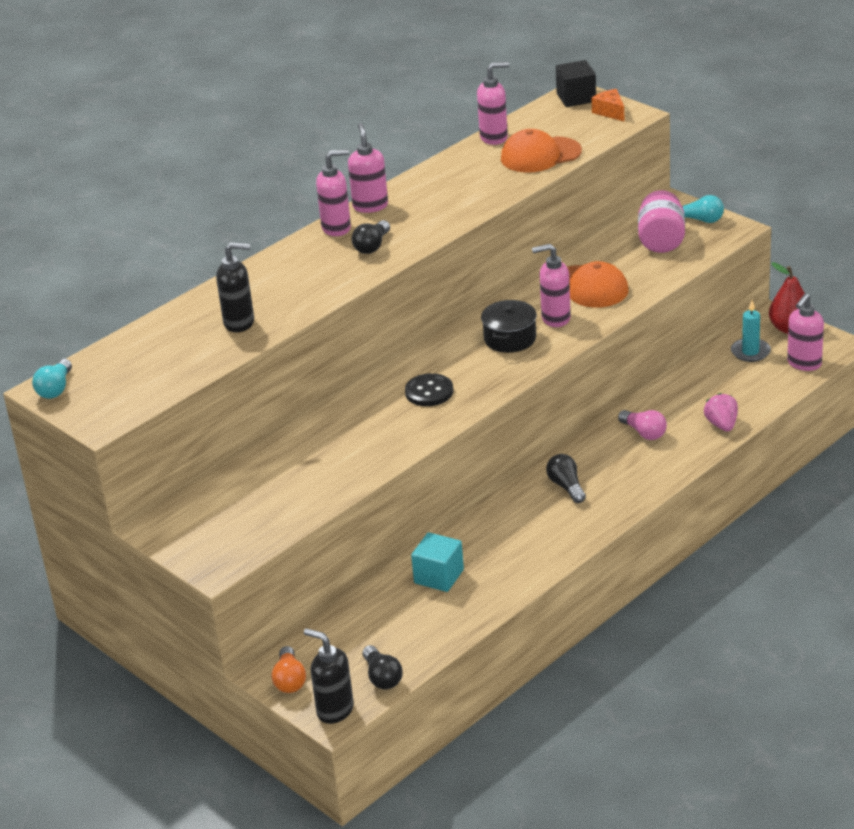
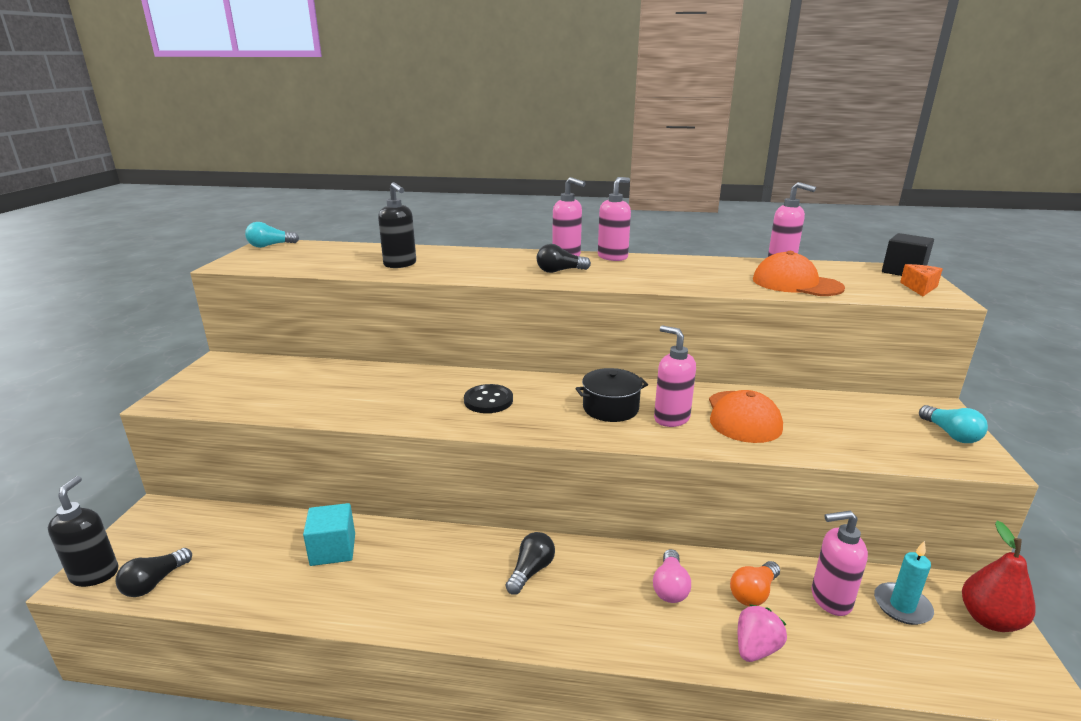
camera: 50 degrees right, 10 degrees down
(289, 680) = (143, 528): orange light bulb -> orange light bulb (753, 593)
(661, 241) = (877, 426): pink jar -> none
(804, 364) = (957, 671): pink soap dispenser -> pink soap dispenser (830, 599)

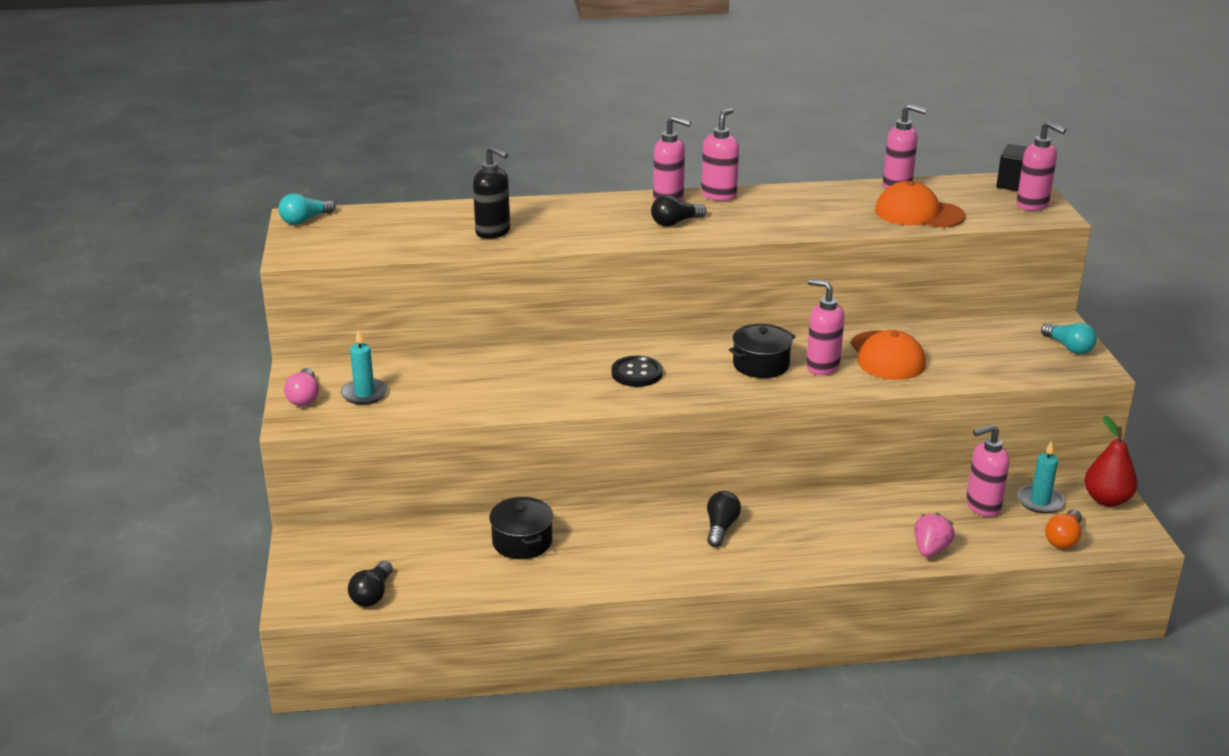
camera: 15 degrees left, 5 degrees up
(95, 574) = (304, 599): black soap dispenser -> none
(244, 386) = (364, 394): none -> turquoise candle
(333, 549) = (522, 541): turquoise cube -> black pot
(670, 587) = (848, 519): pink light bulb -> pink light bulb (304, 397)
(753, 593) = (919, 512): orange light bulb -> orange light bulb (1063, 539)
(919, 288) = (1033, 205): orange cheese -> pink soap dispenser

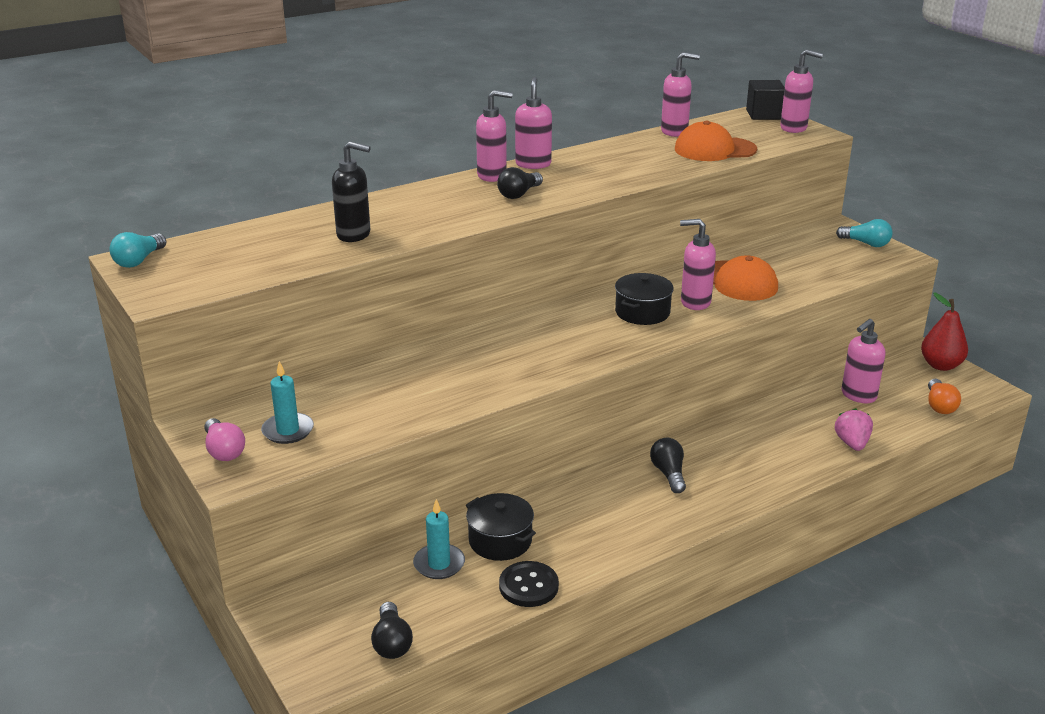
camera: 25 degrees left, 0 degrees up
(637, 373) = (541, 346): black button -> black button (528, 586)
(1040, 501) = (895, 380): turquoise candle -> turquoise candle (439, 564)

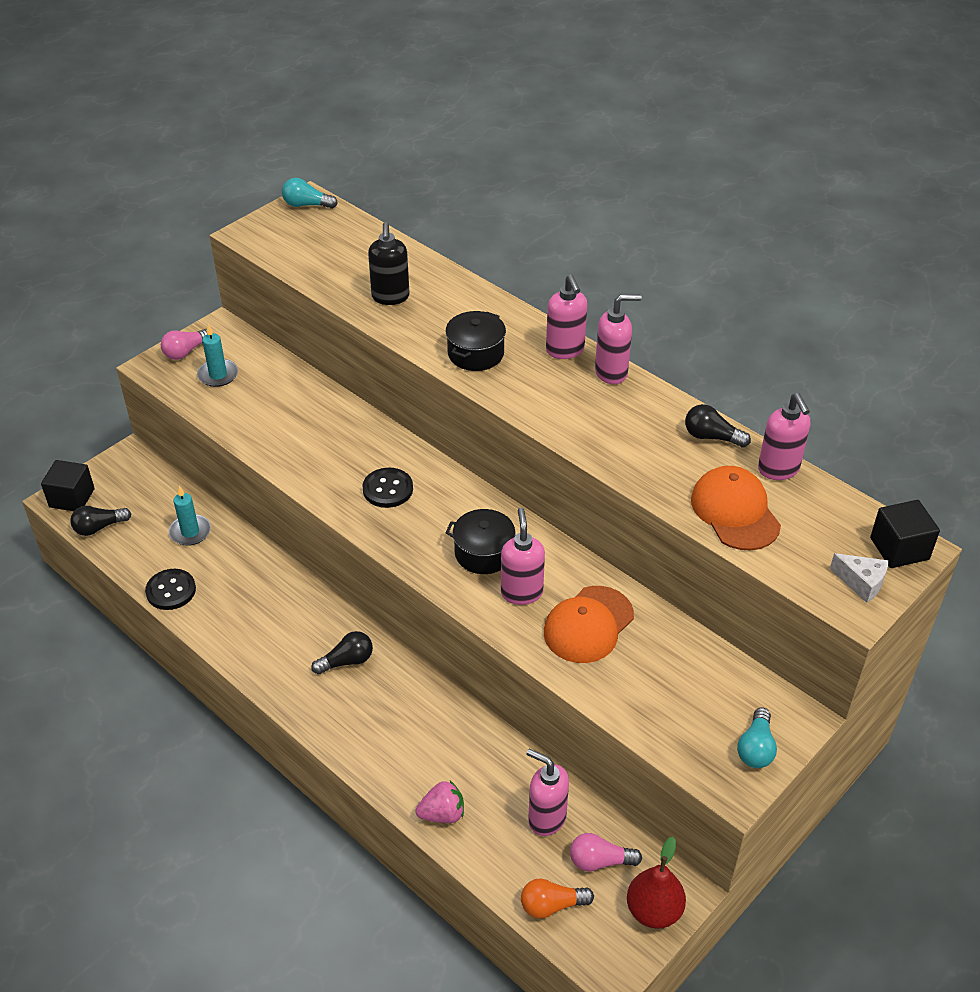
camera: 75 degrees right, 15 degrees up
(320, 667) = (72, 498): none -> black cube
(500, 540) = (225, 562): black pot -> black pot (476, 353)
(519, 194) = (525, 377): black light bulb -> black light bulb (711, 437)
(539, 347) = (388, 489): none -> black button
(794, 128) = (861, 583): pink soap dispenser -> white cheese
(898, 379) = (600, 861): none -> pink light bulb

